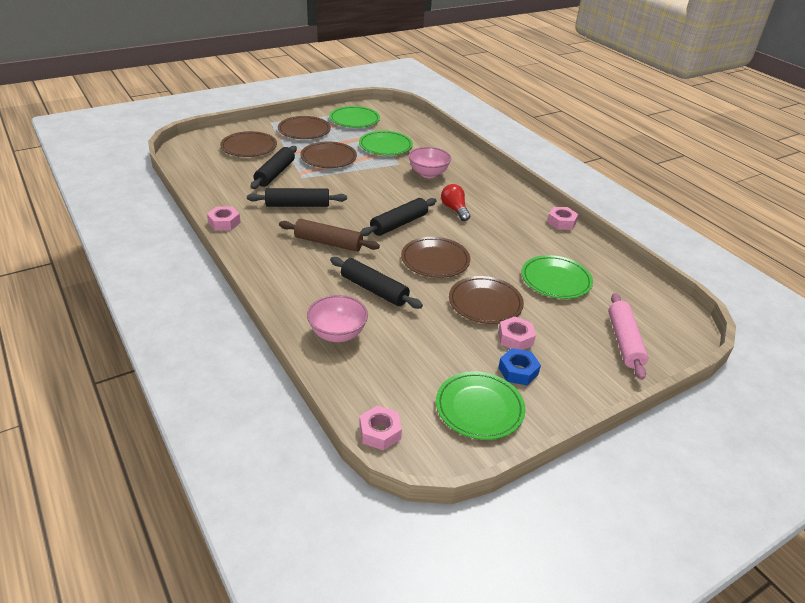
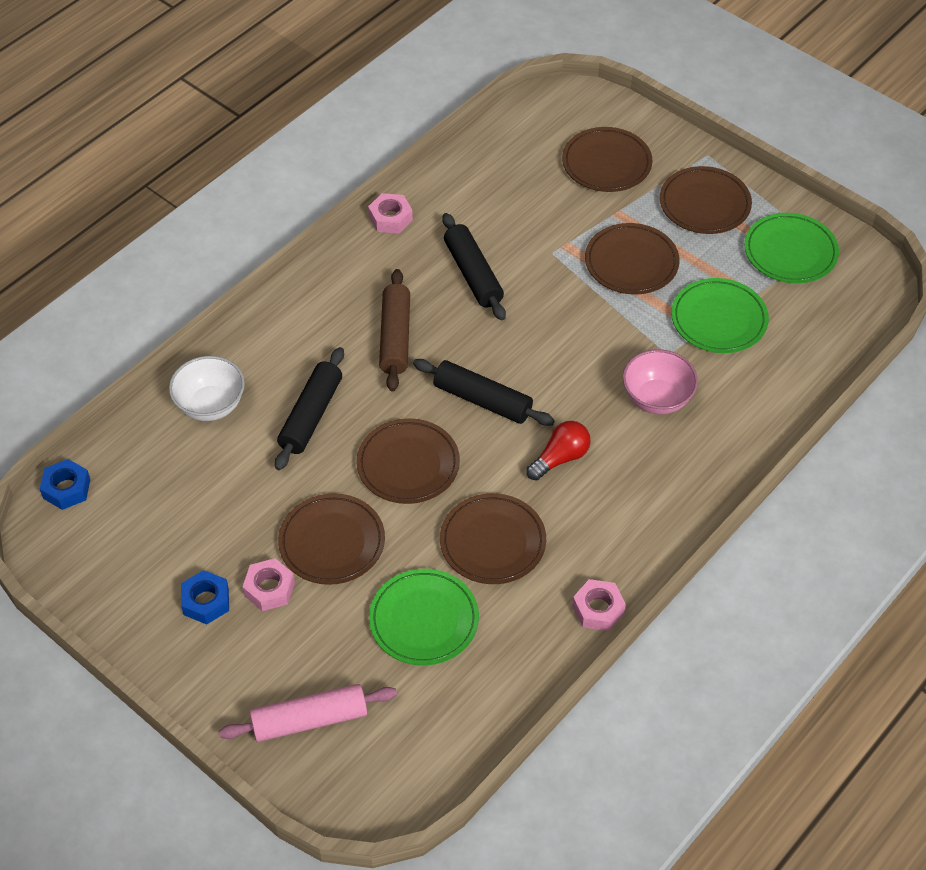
camera: 75 degrees right, 15 degrees up
(275, 173) = (546, 220): black rolling pin -> none
(337, 334) = (210, 405): pink bowl -> white bowl
(380, 432) = (66, 489): pink nut -> blue nut
(479, 408) = (129, 572): green plate -> none
(506, 244) = (492, 542): none -> brown plate

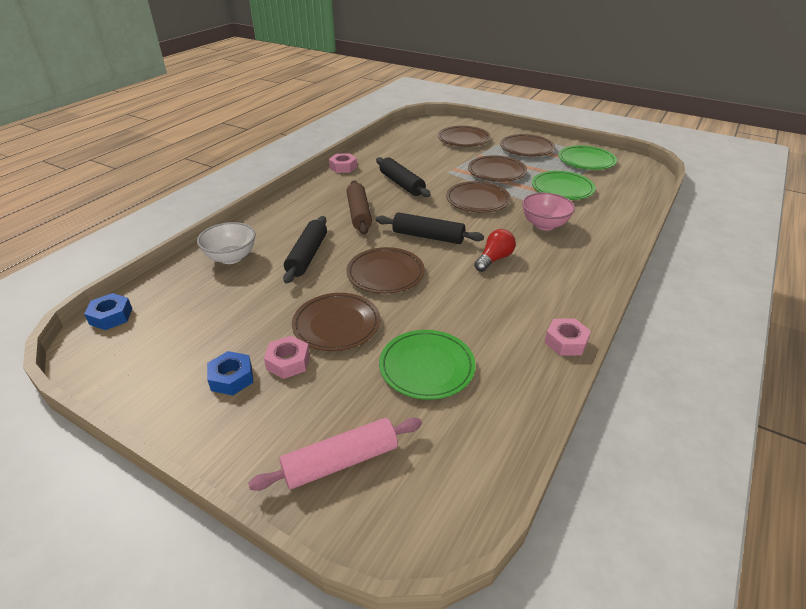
camera: 10 degrees left, 15 degrees down
(492, 542) = (464, 310): brown plate -> brown plate (477, 200)

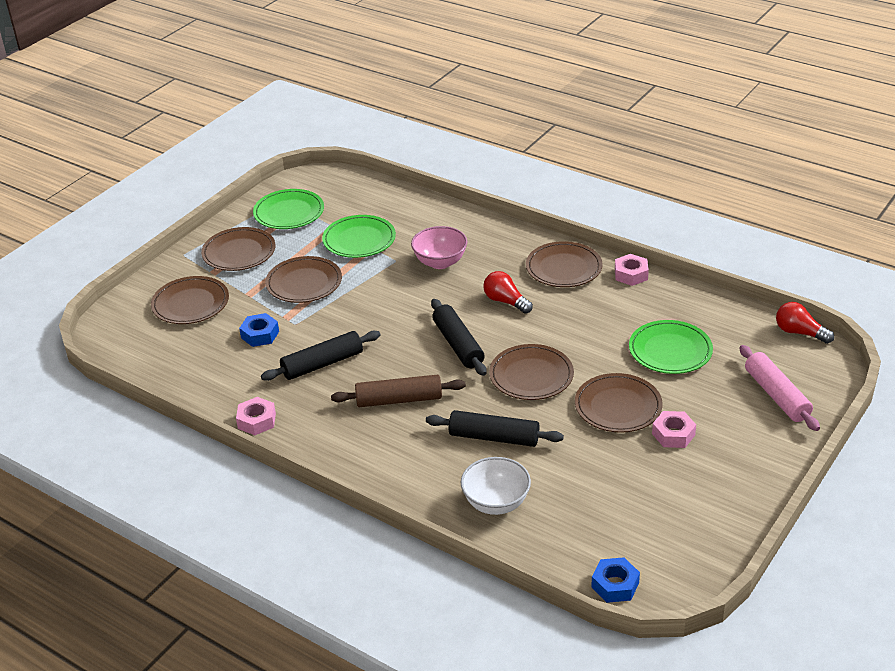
camera: 85 degrees left, 0 degrees up
(231, 378) = (698, 469): blue nut -> blue nut (260, 335)
(428, 236) = (458, 344): black rolling pin -> black rolling pin turned 45 degrees counterclockwise
(476, 507) = (799, 332): none -> red light bulb
(477, 200) = (378, 304): brown plate -> brown plate (563, 268)

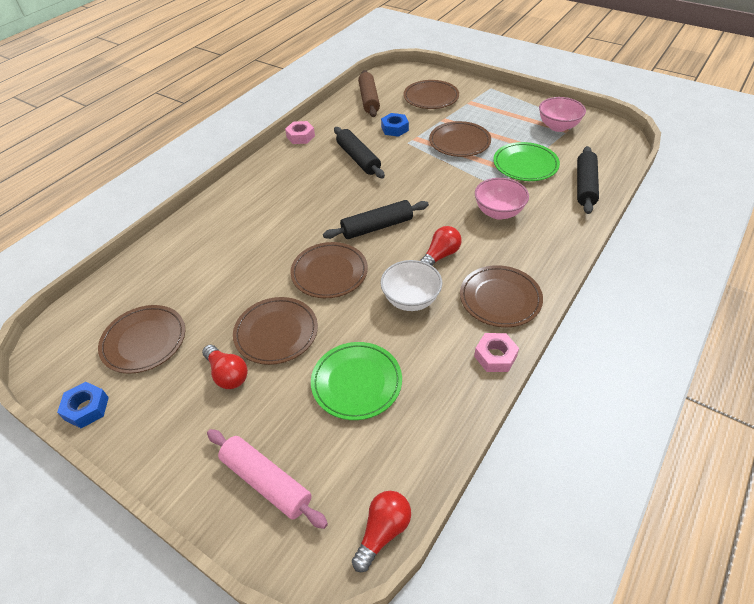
camera: 90 degrees right, 10 degrees up
(239, 253) = (496, 110): brown plate -> brown plate (144, 341)
(289, 213) = (558, 126): green plate -> pink bowl
(399, 400) = (310, 198): brown rolling pin -> brown rolling pin (369, 99)
(494, 437) = (255, 250): black rolling pin -> black rolling pin (585, 186)
(496, 503) = (181, 252): white bowl -> white bowl (411, 300)
(615, 585) = (67, 320): blue nut -> blue nut (86, 408)
(673, 434) = (227, 374): pink nut -> red light bulb
(776, 395) = (266, 481): pink rolling pin -> pink rolling pin turned 60 degrees clockwise

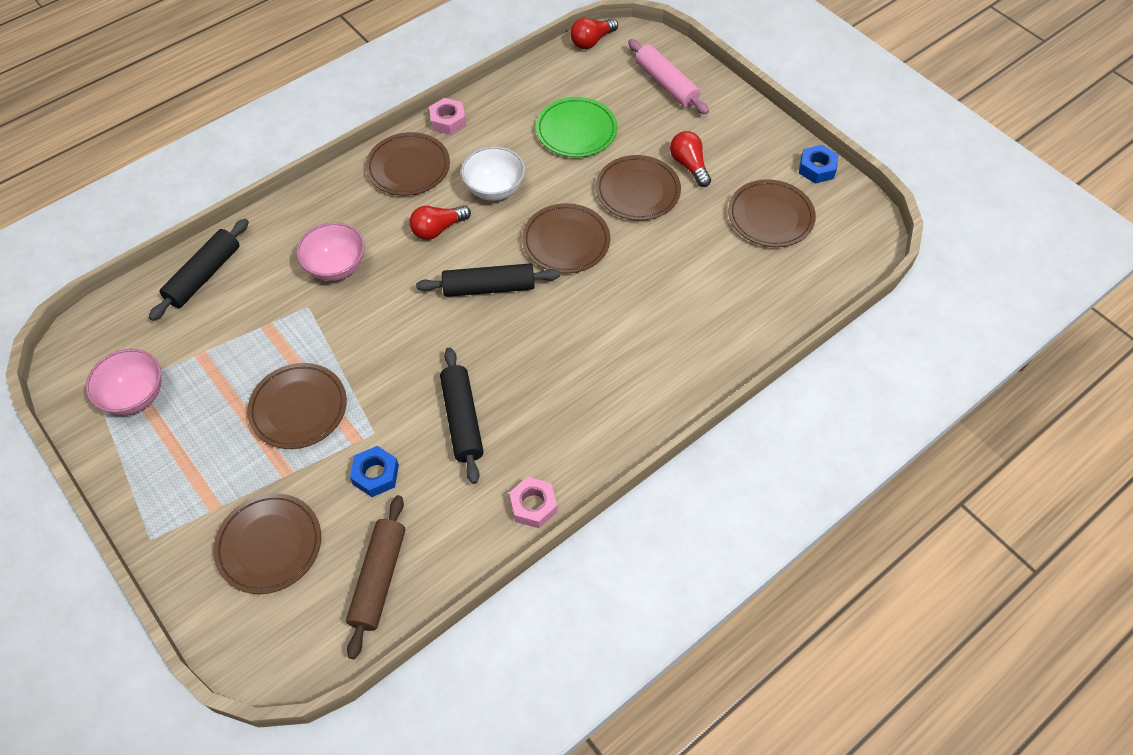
camera: 165 degrees left, 10 degrees up
(525, 165) = (244, 333): green plate -> none

